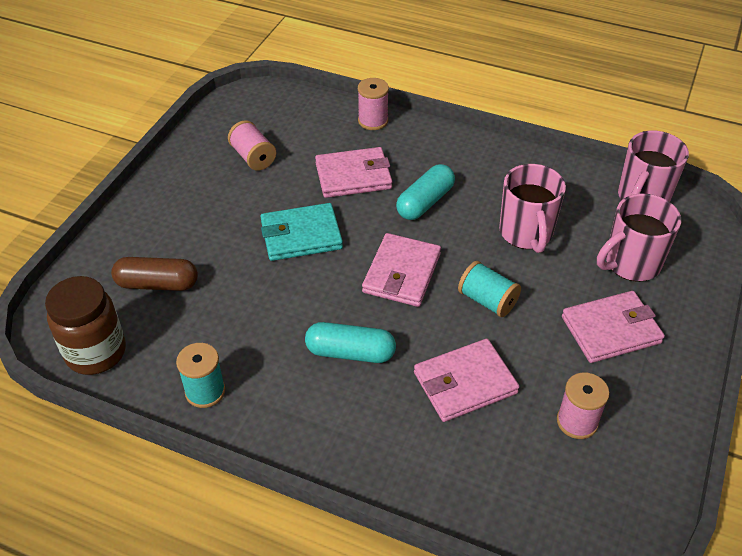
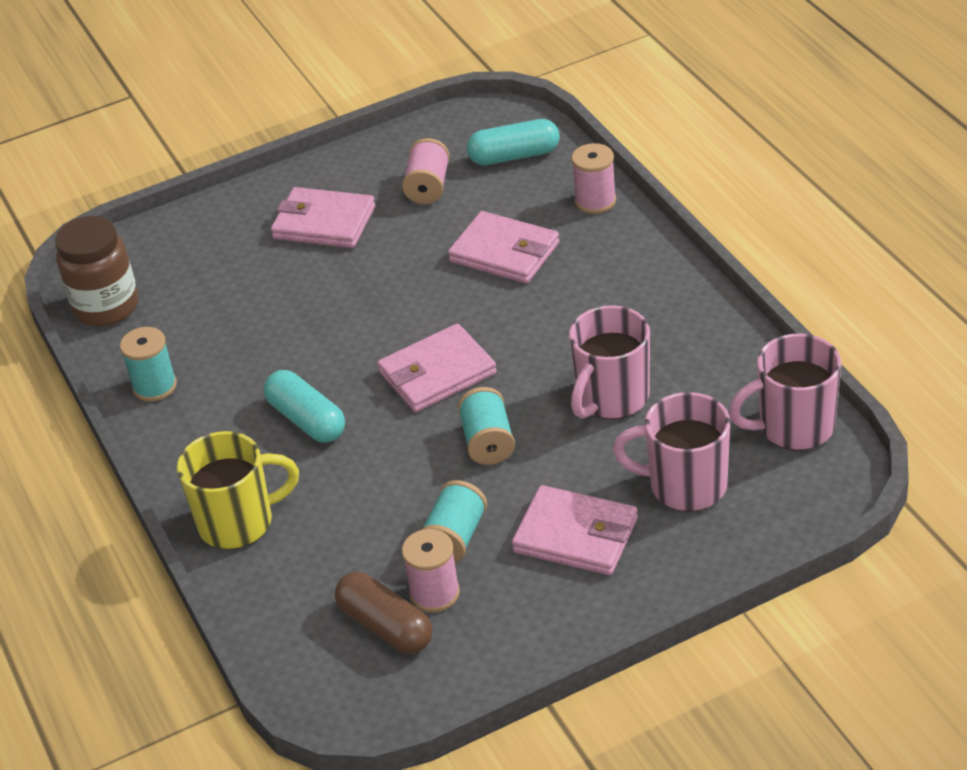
camera: 45 degrees right, 5 degrees down
(157, 284) = (213, 272): brown capsule -> brown capsule (386, 626)
(301, 235) = (385, 289): turquoise wallet -> none
(387, 456) = (238, 522): none -> yellow mug
(425, 202) = (545, 314): turquoise capsule -> turquoise capsule (514, 156)
(465, 383) = (375, 502): pink wallet -> pink wallet (324, 222)
(543, 375) = (455, 537): none -> turquoise spool

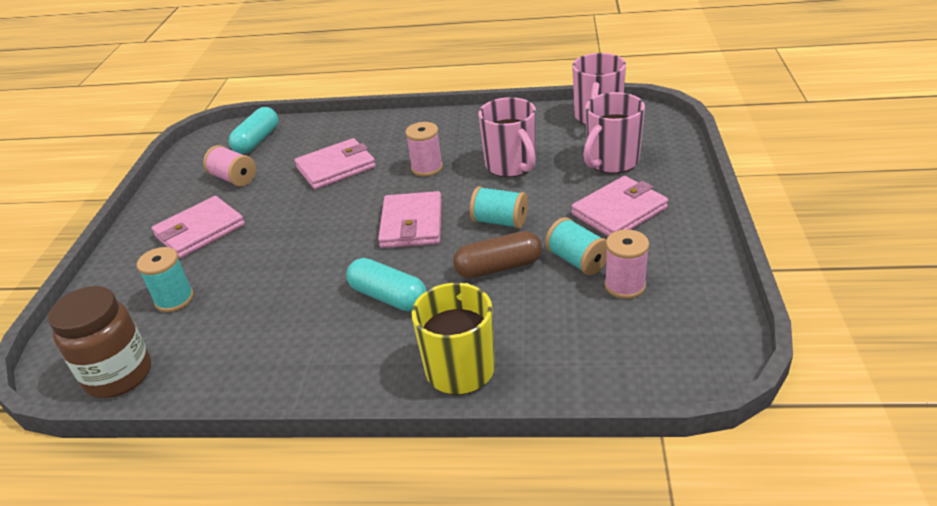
camera: 60 degrees left, 5 degrees down
(155, 386) = (251, 372): turquoise spool -> turquoise spool (174, 299)
(307, 420) = (388, 297): turquoise capsule -> turquoise capsule turned 45 degrees clockwise
(386, 626) = (640, 319): brown capsule -> brown capsule (498, 267)
(595, 201) = (338, 126): pink spool -> pink spool (427, 168)

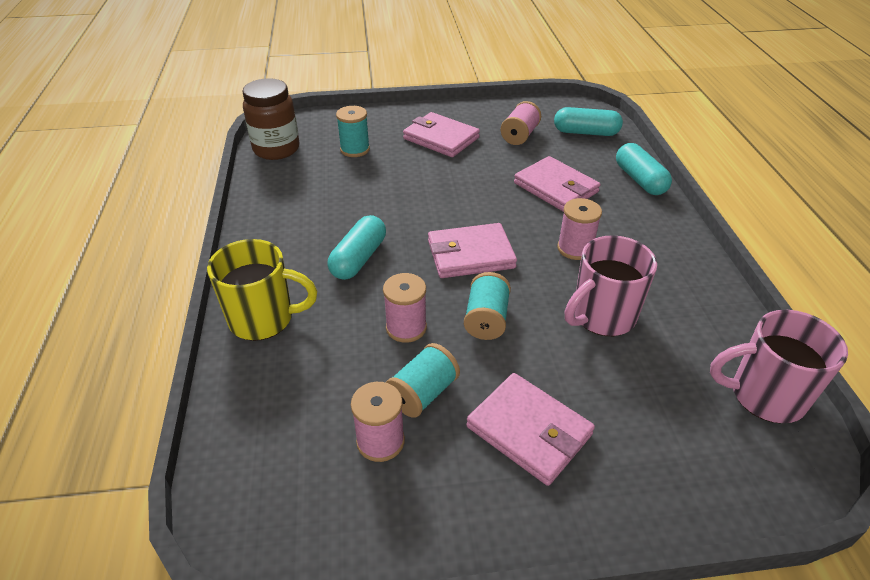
camera: 75 degrees right, 5 degrees up
(349, 125) = (640, 180): none -> turquoise capsule
(498, 267) = (406, 328): brown capsule -> pink spool
(611, 162) = (646, 418): pink mug -> none

